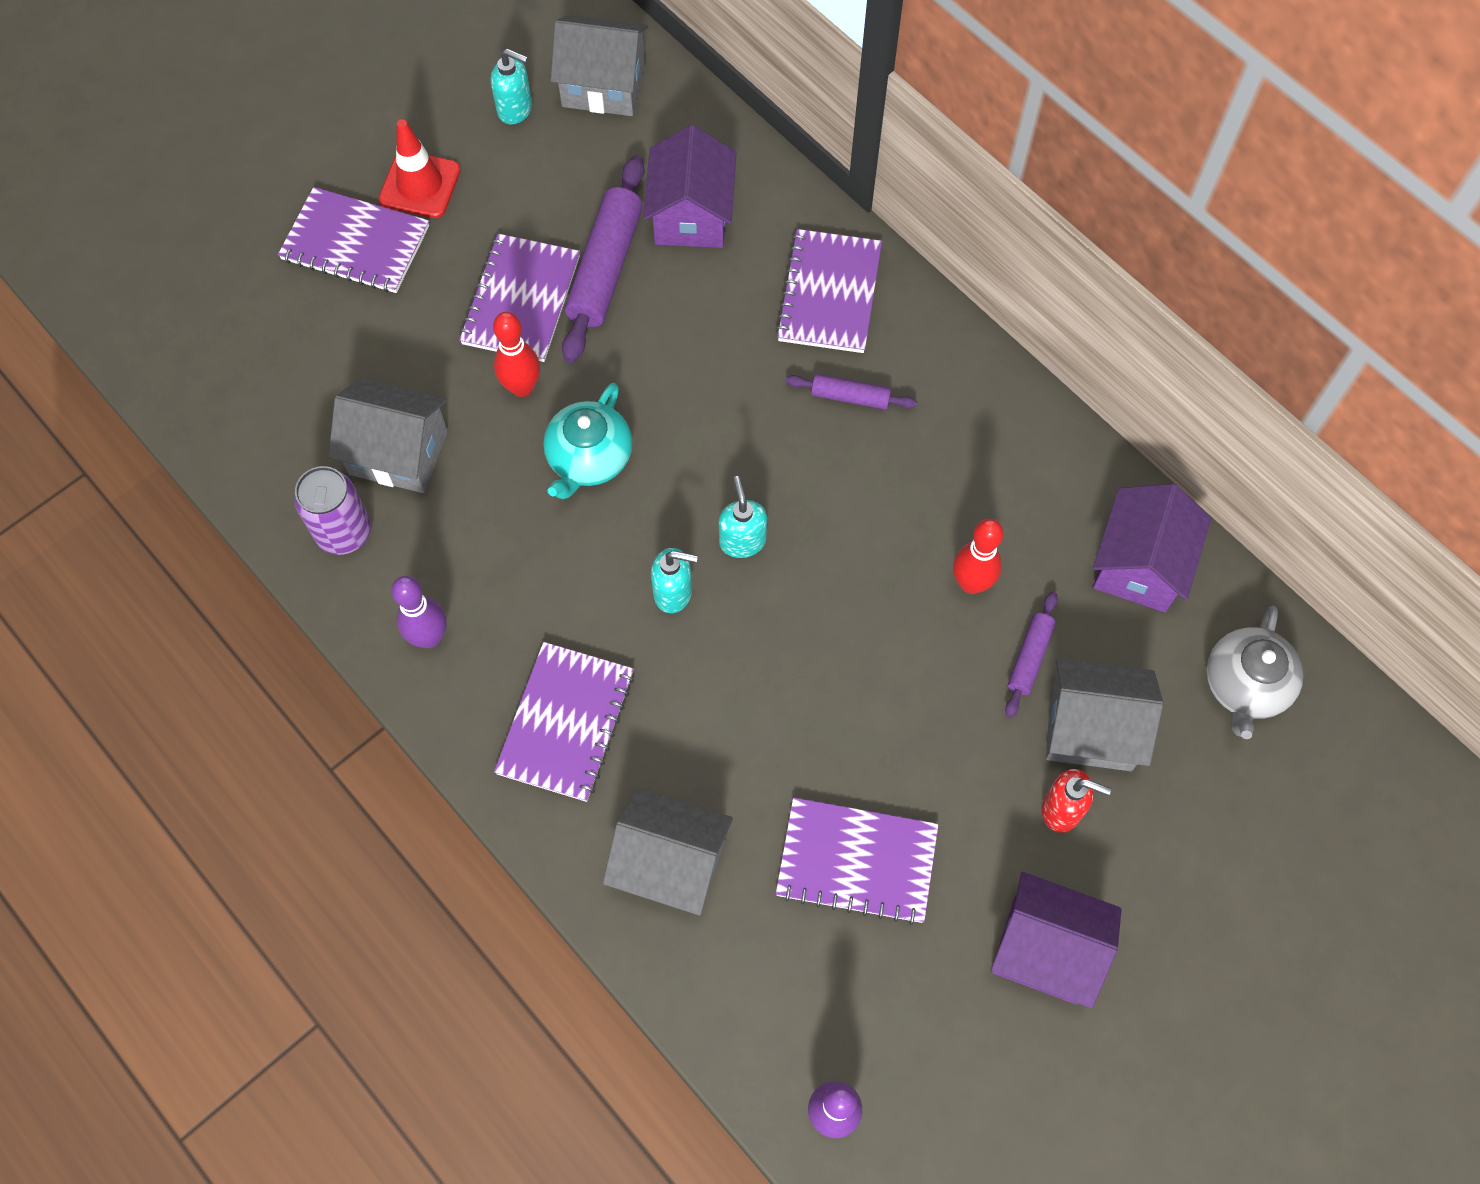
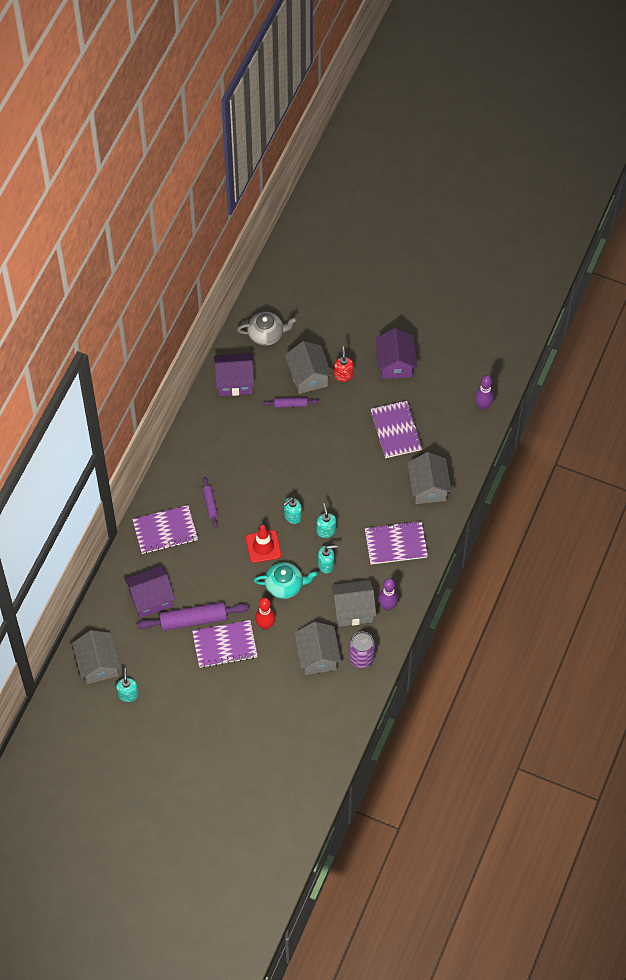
camera: 115 degrees left, 5 degrees down
(355, 243) = (228, 724): purple notebook -> none
(420, 185) = (186, 714): red traffic cone -> red traffic cone (263, 546)
(460, 564) = (353, 610): none -> grey house
(592, 558) = (326, 565): none -> turquoise soap dispenser
(971, 583) = (270, 433): red bowling pin -> none

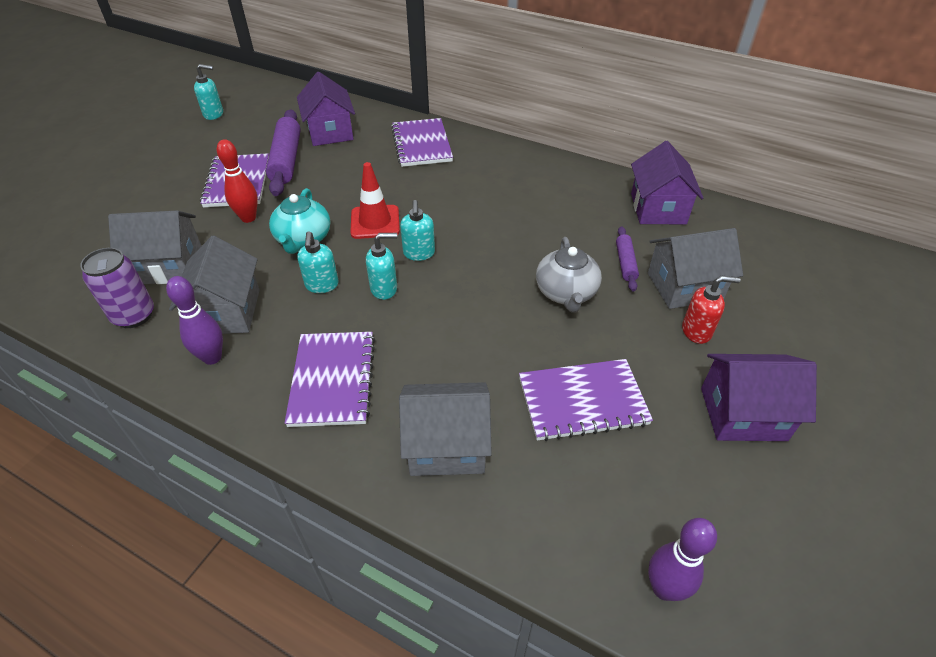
camera: 95 degrees right, 15 degrees down
(98, 664) = (263, 98): grey house -> none
(210, 504) = (454, 179): purple rolling pin -> none
(266, 334) = (754, 244): grey teapot -> grey teapot (566, 293)
(292, 516) = (419, 253): turquoise soap dispenser -> turquoise soap dispenser turned 150 degrees counterclockwise

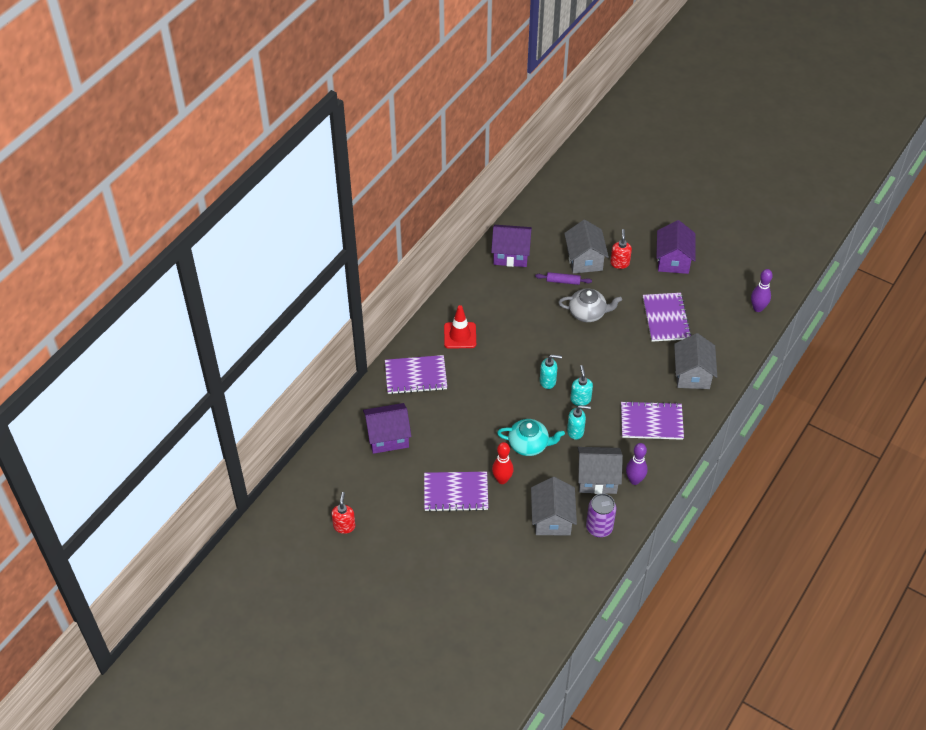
camera: 85 degrees left, 5 degrees up
(214, 114) = (344, 526): turquoise soap dispenser -> red soap dispenser
(286, 160) = (427, 463): purple rolling pin -> none
(375, 222) = (513, 405): red traffic cone -> red traffic cone (460, 335)

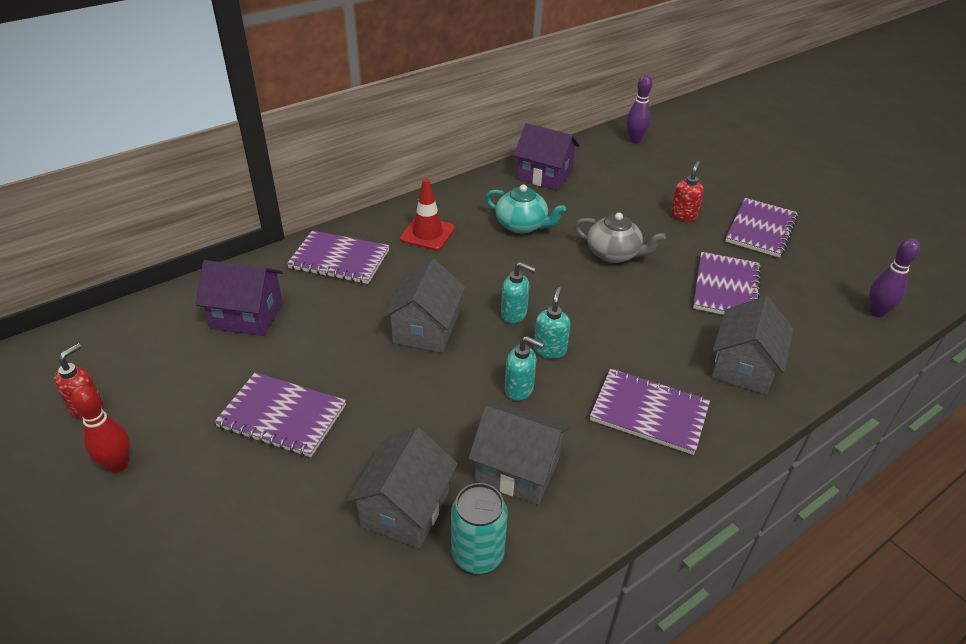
camera: 20 degrees right, 10 degrees down
(502, 479) = (364, 421): red bowling pin -> red bowling pin (118, 465)
(529, 444) = (437, 385): turquoise teapot -> turquoise teapot (522, 225)
(563, 281) = (597, 215): purple rolling pin -> none
(584, 259) = (637, 201): grey house -> grey house (426, 329)
(599, 528) = (477, 554): purple can -> turquoise can
(634, 480) = (581, 493): purple bowling pin -> purple bowling pin (634, 140)
(673, 260) = (760, 229): purple house -> purple notebook

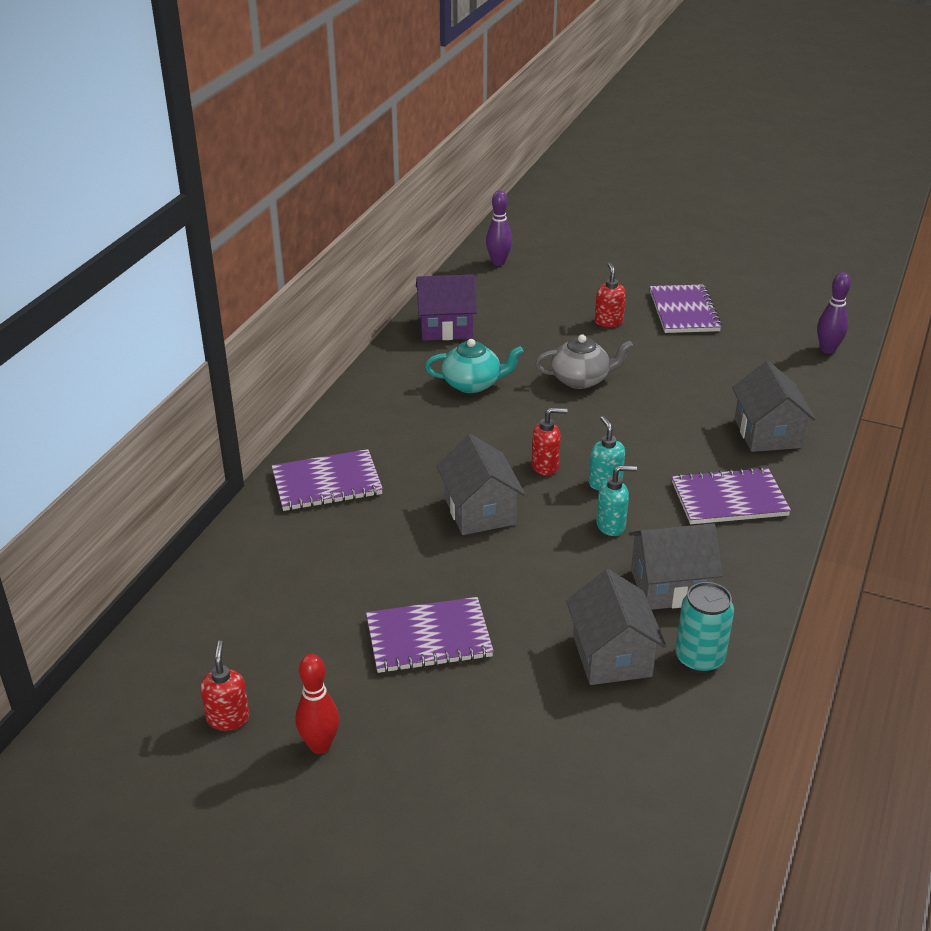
camera: 30 degrees left, 5 degrees down
(247, 315) = (292, 570): purple house -> none
(427, 234) = (389, 425): red traffic cone -> none
(514, 314) = (545, 466): turquoise soap dispenser -> red soap dispenser
(726, 288) = (699, 374): purple notebook -> none

